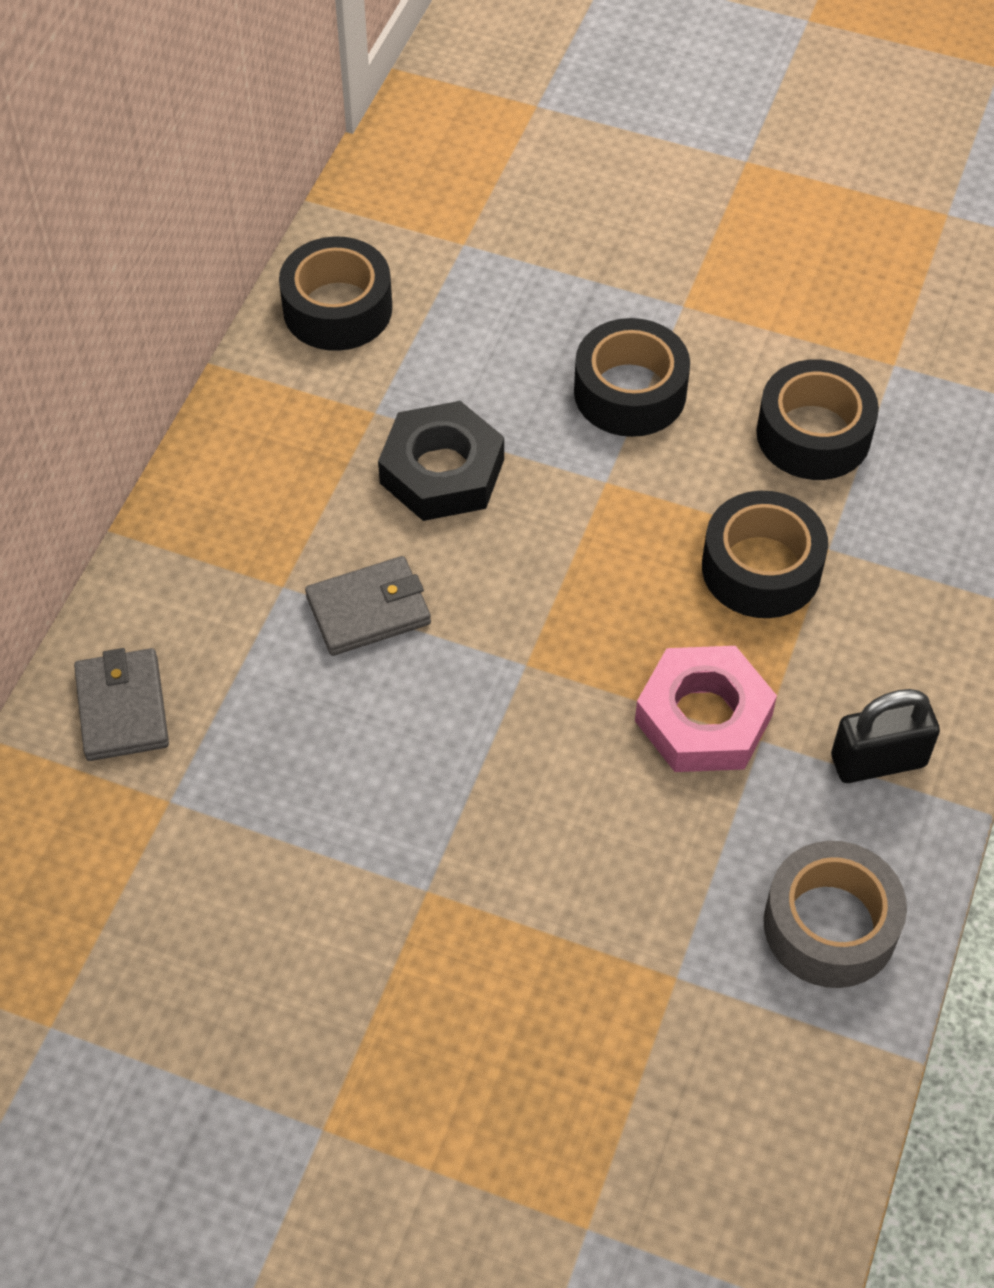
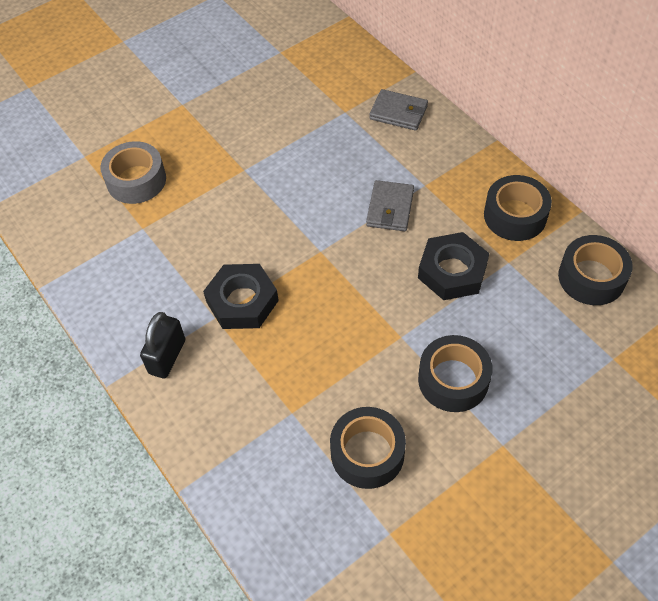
camera: 125 degrees right, 0 degrees up
(703, 718) = (242, 301): pink nut -> black nut
(761, 568) = (302, 373): black tape -> black tape (515, 215)
(830, 925) = (115, 290): grey tape -> grey tape (136, 180)

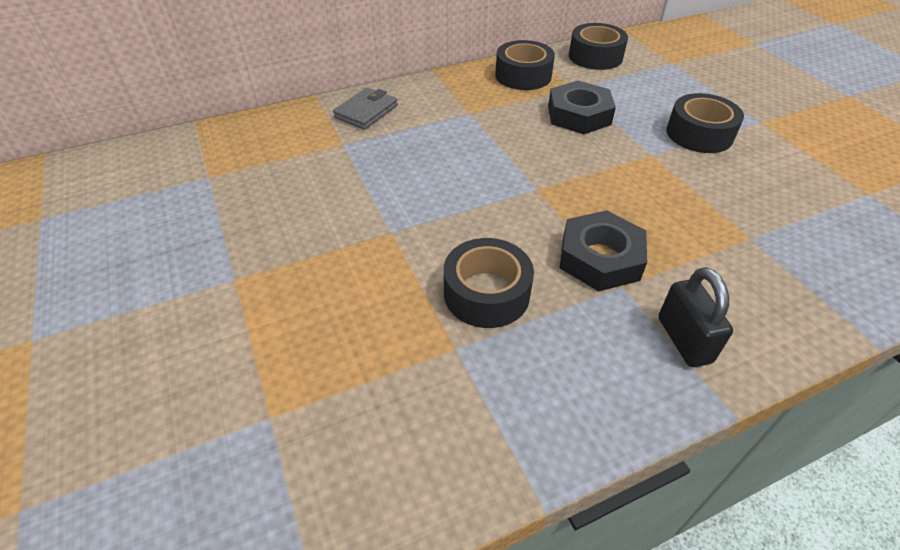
camera: 80 degrees left, 10 degrees down
(136, 180) = (359, 347): grey tape -> none
(167, 357) = (684, 340): black padlock -> black padlock turned 45 degrees clockwise
(367, 453) = (788, 194): black tape -> black tape (486, 293)
(390, 208) = (492, 136): grey wallet -> none

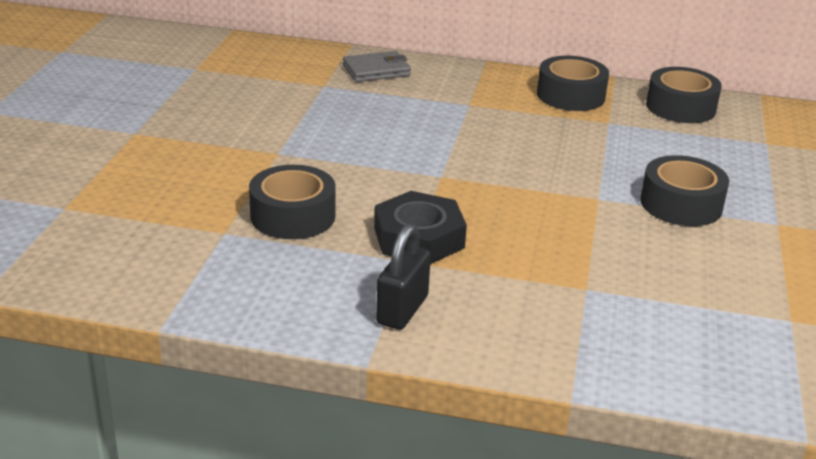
camera: 35 degrees right, 15 degrees down
(579, 115) = (575, 144): black nut -> none

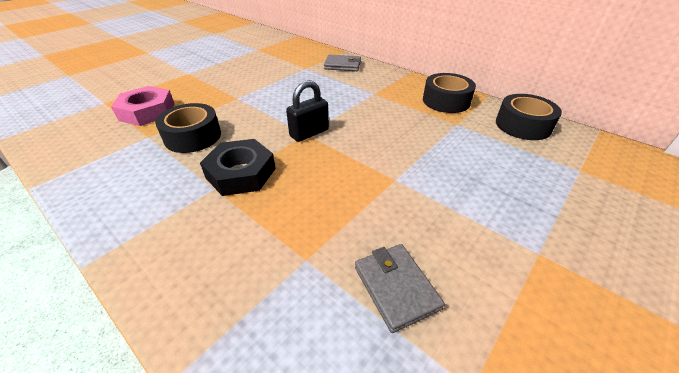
camera: 30 degrees right, 10 degrees up
(166, 202) = (147, 111): none -> pink nut
(402, 310) = (160, 227): black padlock -> black padlock (309, 133)
(681, 204) = (458, 204): black tape -> none
(685, 282) = (396, 287): none -> grey wallet

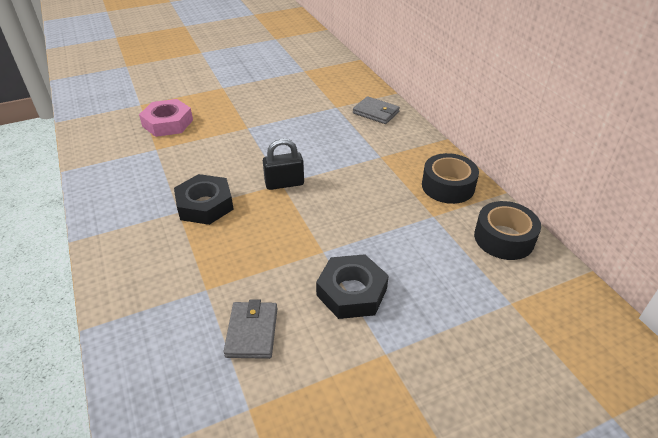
camera: 25 degrees right, 0 degrees up
(193, 136) = (189, 159): black tape -> none
(454, 206) = (352, 292): none -> black nut

